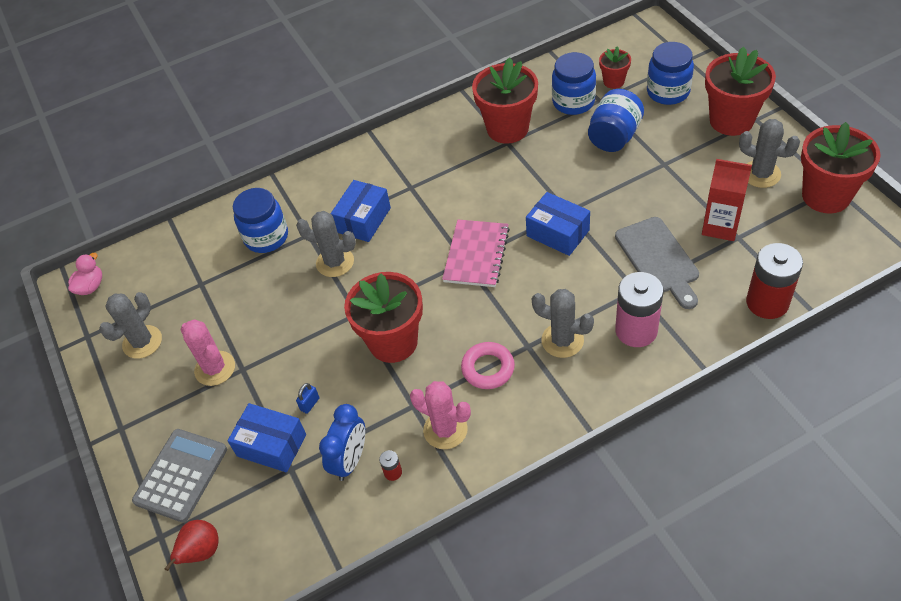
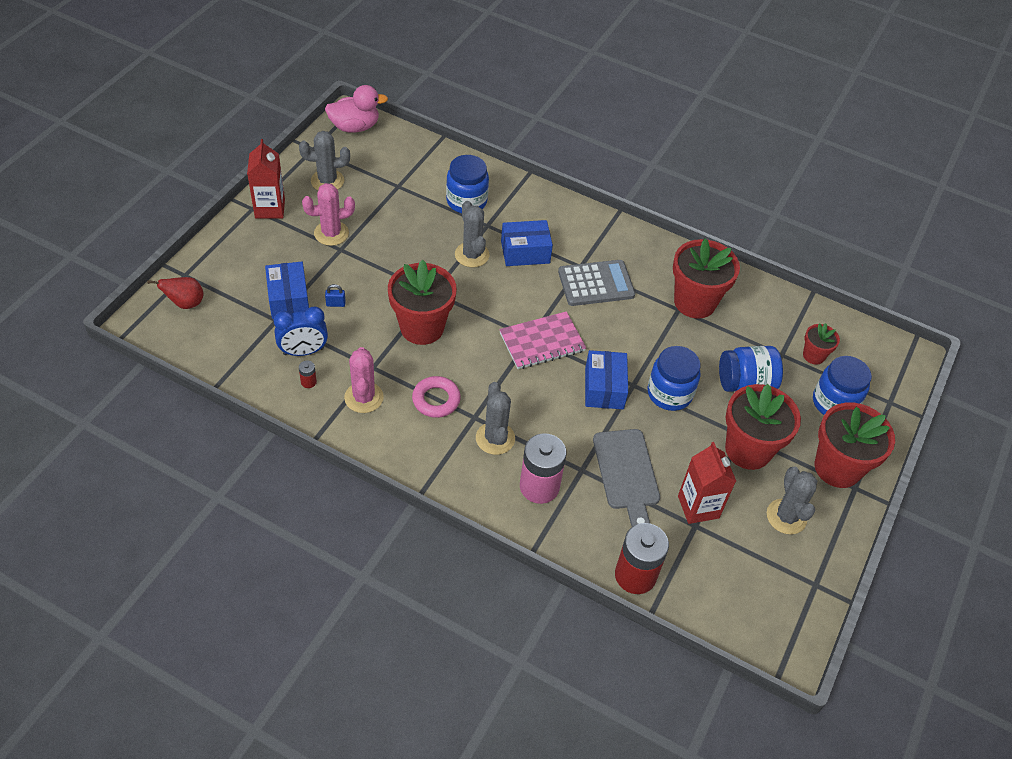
camera: 45 degrees right, 0 degrees up
(91, 286) = (355, 127): pink duck -> pink duck, size x1.61
(135, 411) = (270, 208): none -> red carton
(181, 475) = (236, 261): grey calculator -> grey calculator (596, 283)
(215, 368) = (331, 233): pink cactus -> pink cactus turned 60 degrees clockwise
(573, 102) = (763, 336): blue jar -> blue jar (669, 393)
(658, 259) = (627, 473): grey cutting board -> grey cutting board turned 45 degrees counterclockwise
(826, 196) = (798, 581): red flower pot -> red flower pot (748, 450)

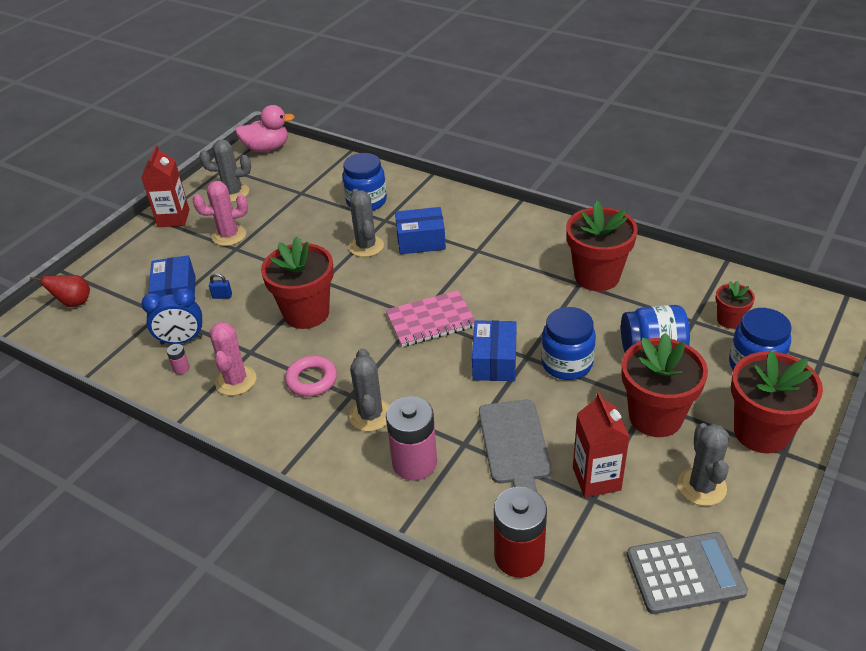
camera: 10 degrees right, 10 degrees down
(308, 382) = (181, 368): red battery -> pink battery
(596, 283) = (492, 265): grey calculator -> grey calculator (685, 573)

